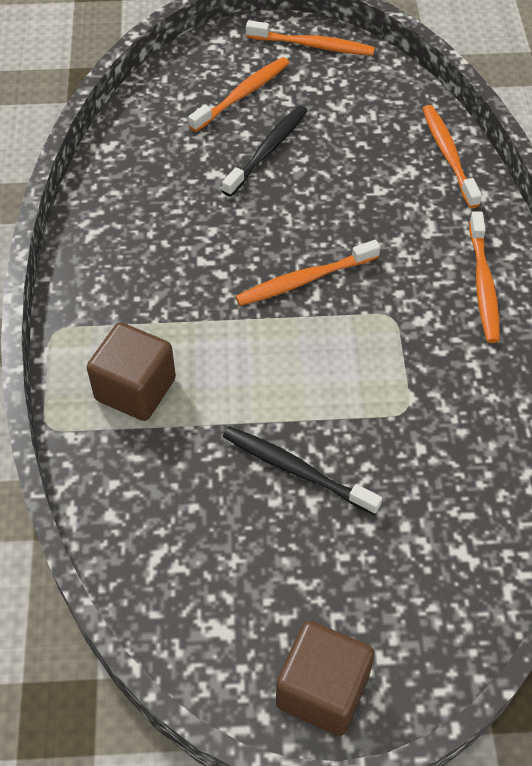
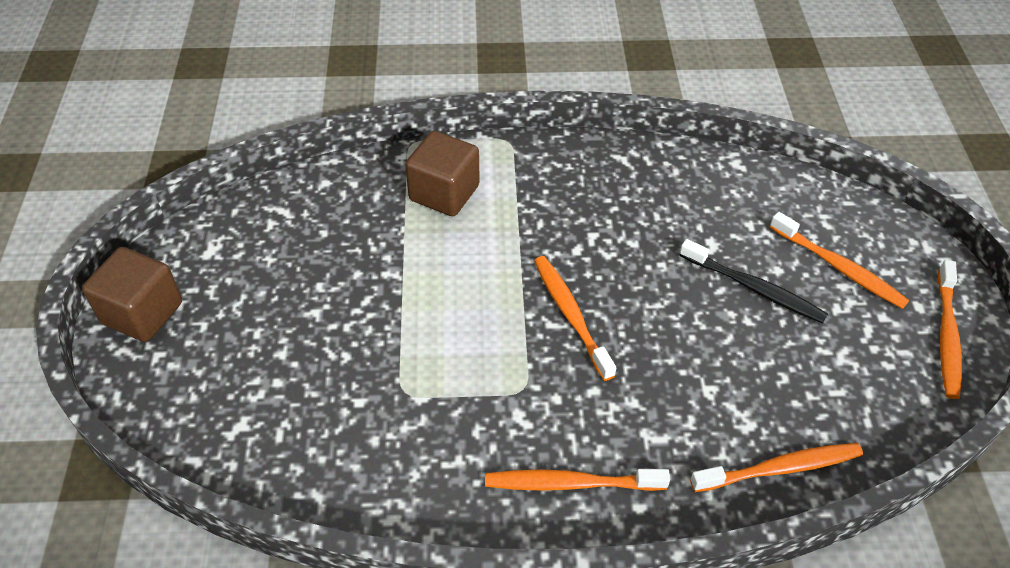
camera: 90 degrees right, 5 degrees down
(296, 470) = (348, 302): black toothbrush -> none

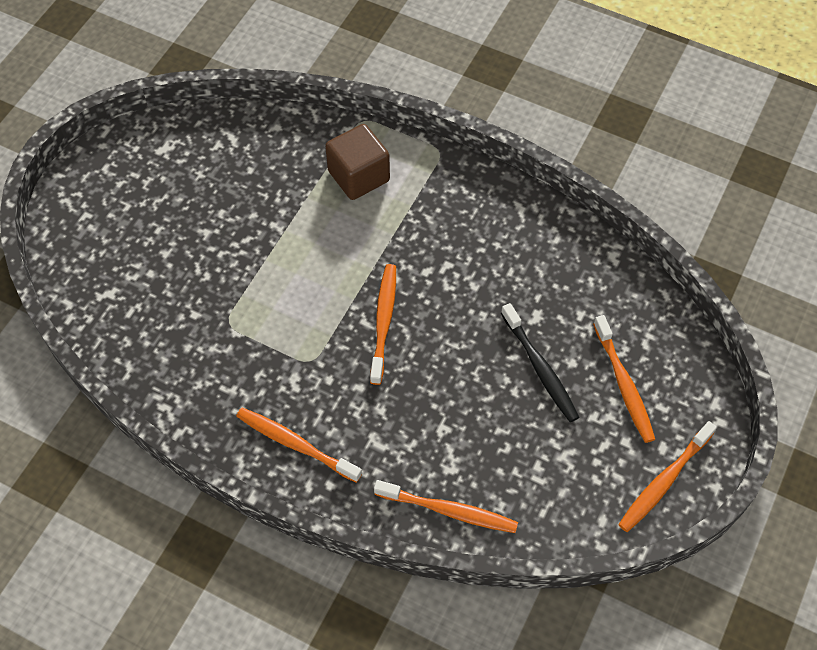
camera: 30 degrees right, 10 degrees up
(142, 313) = (93, 178): brown cube -> none

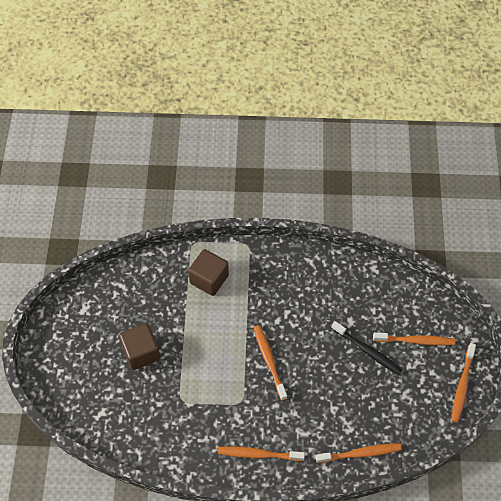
camera: 25 degrees left, 0 degrees up
(208, 236) = (141, 352): none -> brown cube
(623, 384) = (415, 341): orange toothbrush -> orange toothbrush turned 45 degrees counterclockwise

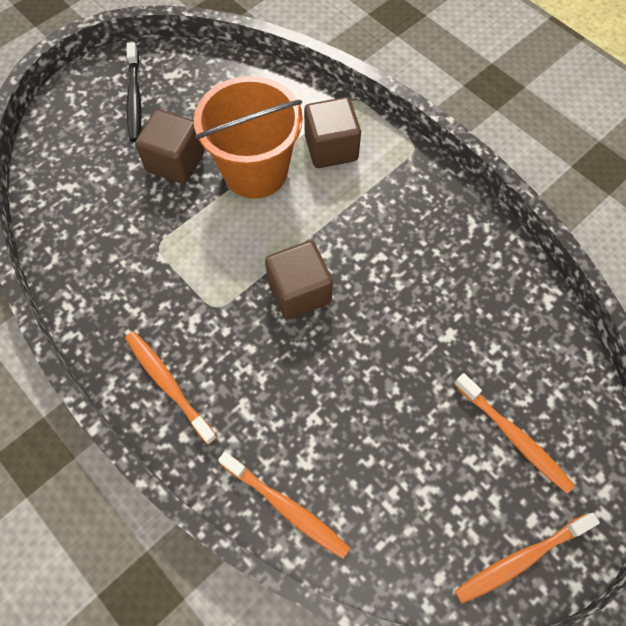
camera: 45 degrees right, 5 degrees up
(186, 322) = (255, 171): none -> orange bucket
(269, 361) = (299, 292): orange toothbrush -> brown cube
(367, 351) = (433, 390): black toothbrush -> black toothbrush (134, 98)

